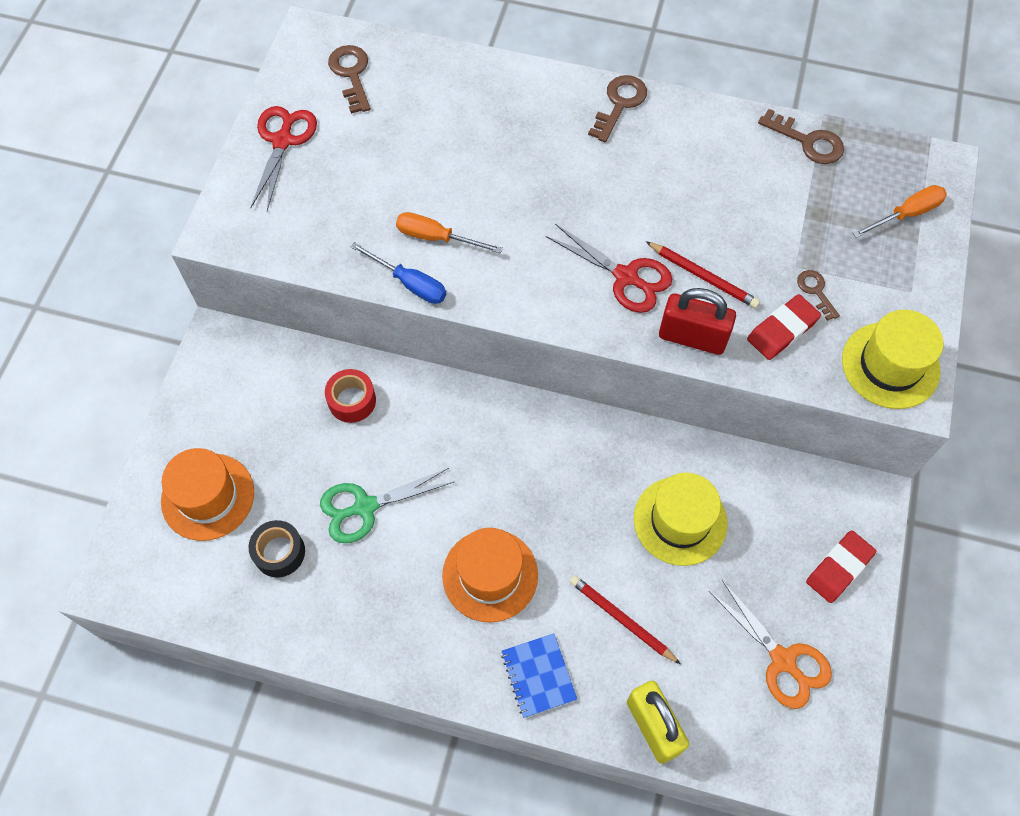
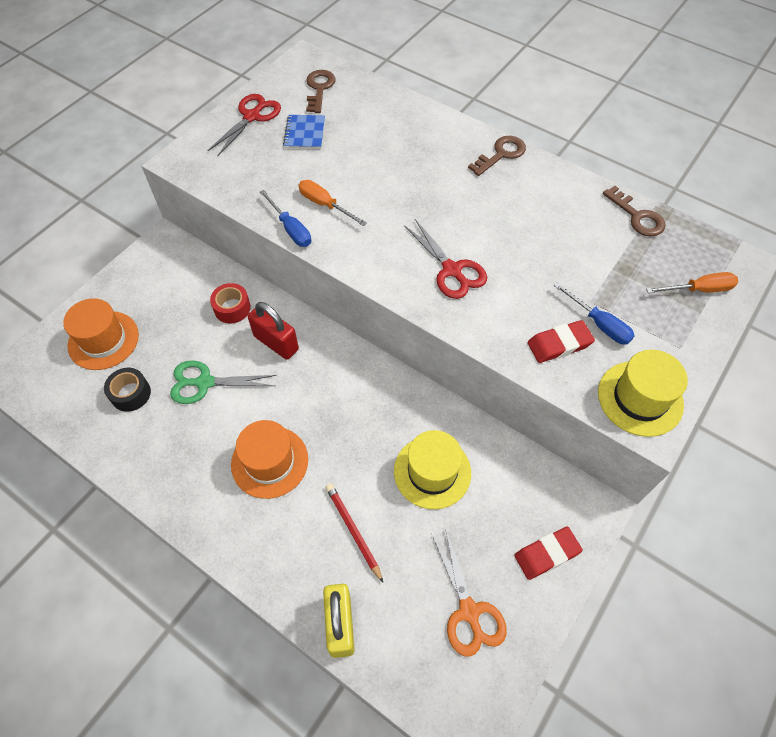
camera: 20 degrees right, 5 degrees down
(538, 676) = (270, 550): blue notebook -> blue notebook (304, 133)
(692, 337) = (484, 328): red padlock -> red padlock (276, 343)
(703, 276) = (512, 287): red pencil -> none
(815, 291) = (599, 324): brown key -> blue screwdriver

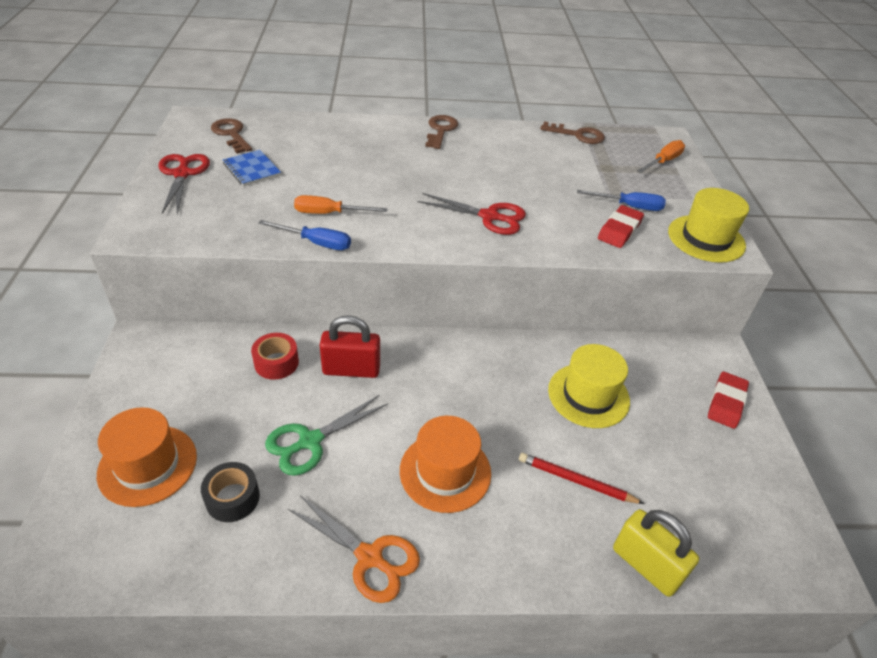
camera: 40 degrees left, 15 degrees down
(469, 611) = (723, 481): orange scissors -> orange scissors (369, 557)

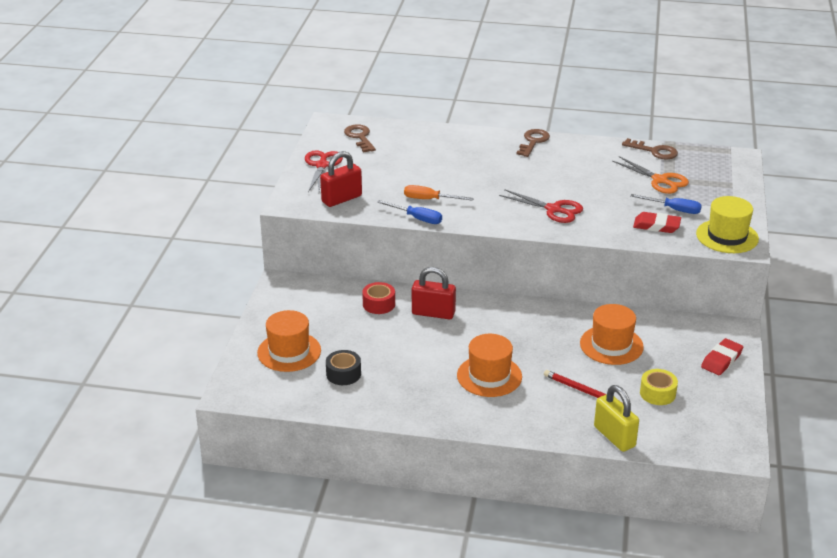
camera: 15 degrees right, 10 degrees down
(210, 220) = (341, 199): none -> red padlock
(252, 169) = (374, 165): blue notebook -> none
(310, 441) = (398, 350): green scissors -> none
(369, 557) = (428, 411): orange scissors -> orange scissors (660, 180)
(588, 395) = (611, 345): yellow hat -> orange hat
(619, 230) = (656, 226): red eraser -> red eraser turned 60 degrees clockwise
(663, 161) = (722, 177): orange screwdriver -> none
(673, 471) = (657, 393): none -> yellow tape

